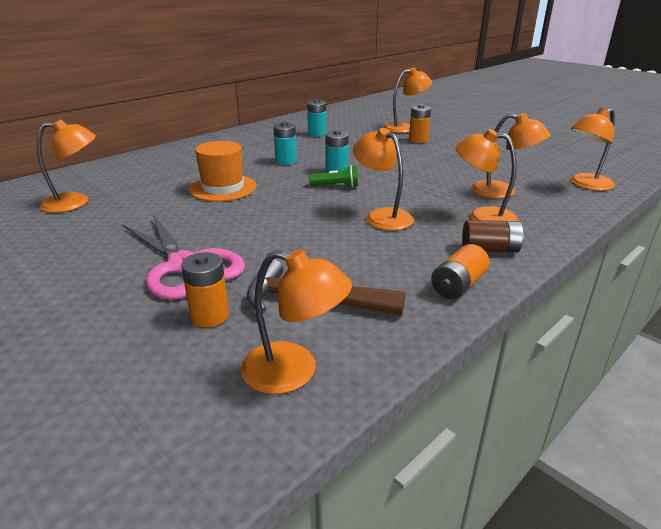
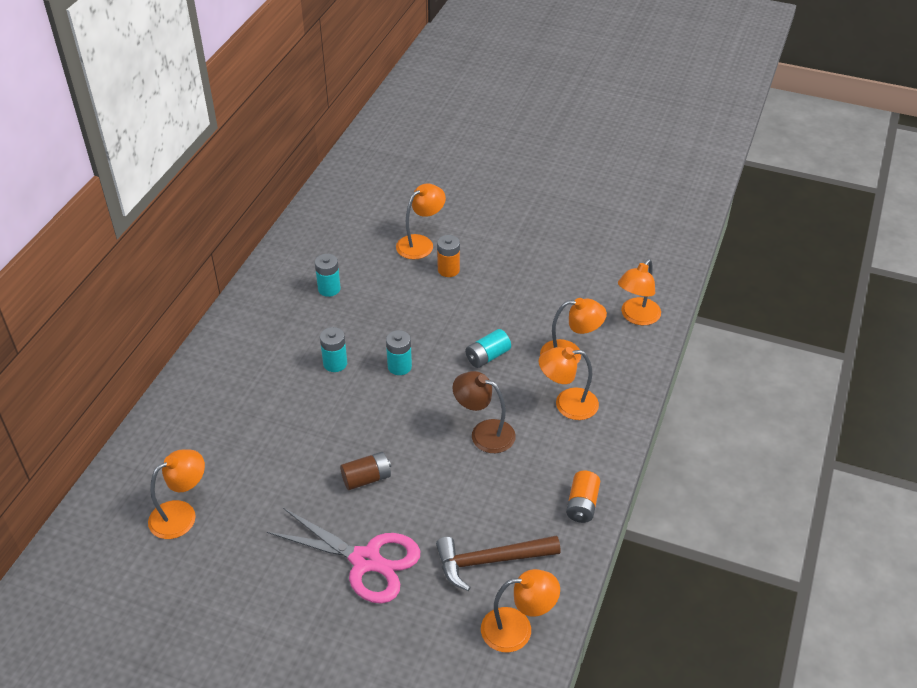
camera: 25 degrees left, 15 degrees up
(210, 316) = (428, 605): orange battery -> none
(223, 188) = (308, 438): orange hat -> none
(336, 186) = (416, 396): green flashlight -> none
(382, 216) = (484, 433): orange lamp -> brown lamp
(419, 179) = (487, 356): none -> turquoise battery
(490, 249) = (589, 450): brown battery -> brown battery (366, 478)

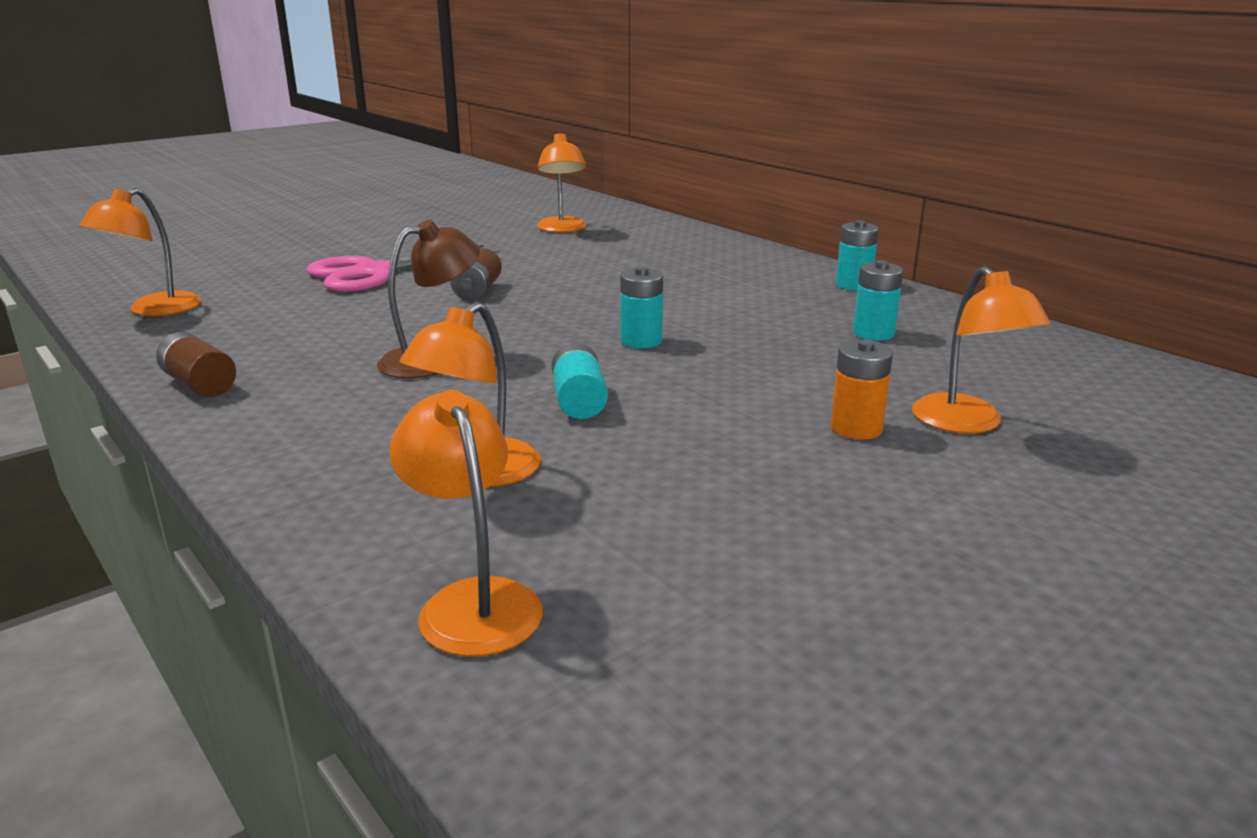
camera: 120 degrees right, 20 degrees down
(335, 363) = (697, 310): turquoise battery -> turquoise battery (853, 285)
(490, 561) = (252, 317): brown hammer -> none
(567, 404) = (377, 432): orange lamp -> none
(582, 504) = (200, 384): orange battery -> brown battery

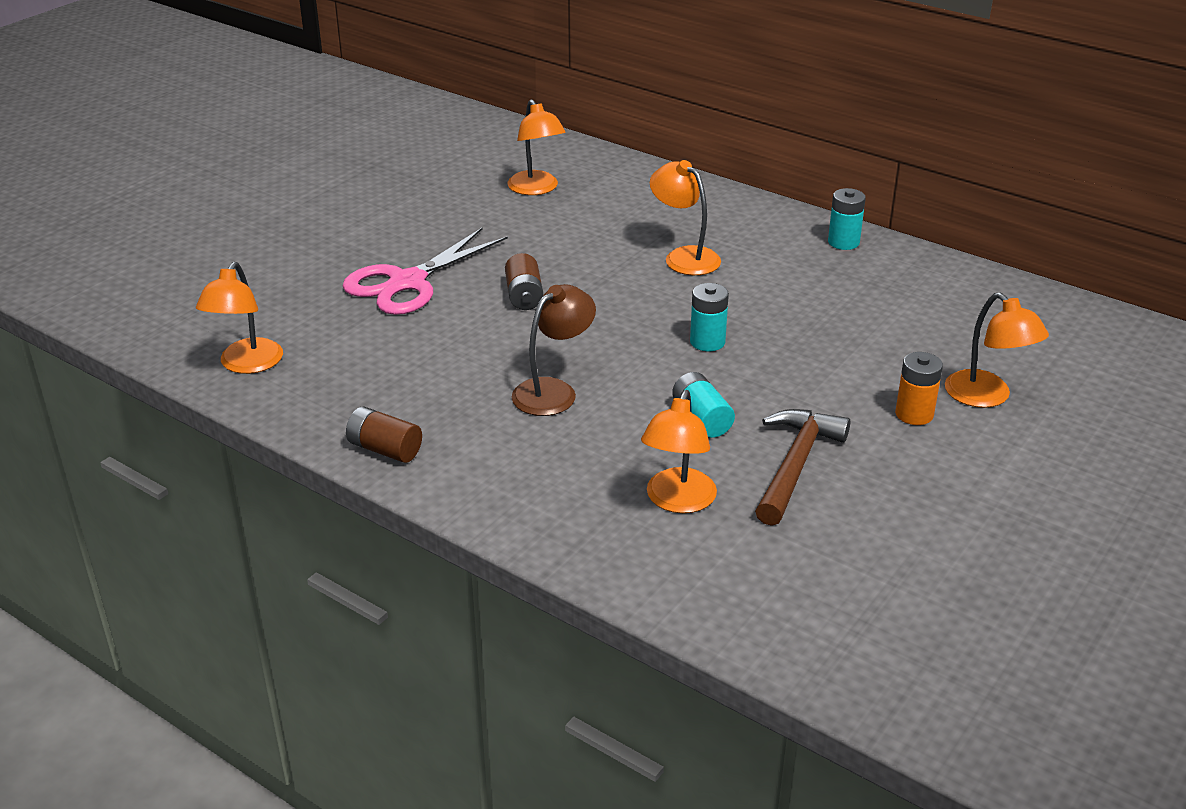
camera: 15 degrees left, 10 degrees up
(472, 601) = (748, 603): orange lamp -> orange lamp (684, 257)
(663, 457) = (795, 465): none -> brown hammer
(873, 333) = (885, 305): turquoise battery -> none

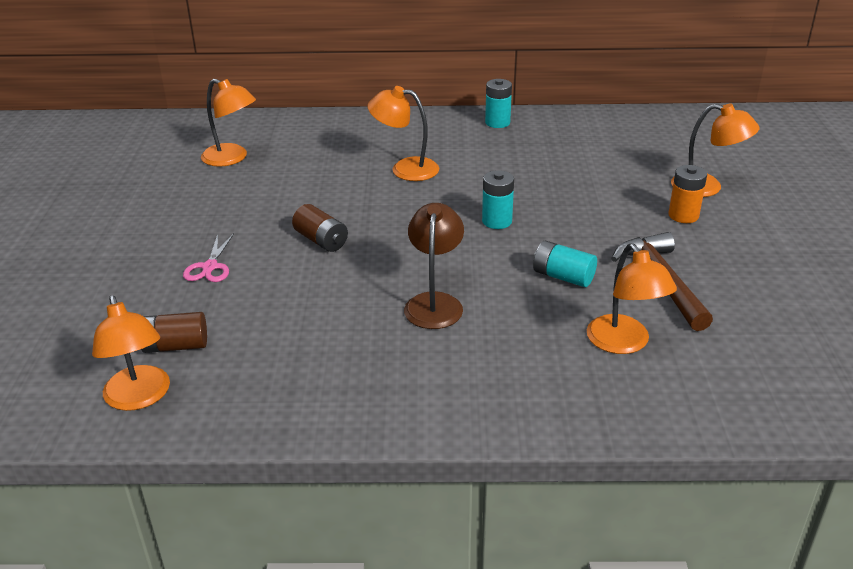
camera: 35 degrees left, 0 degrees up
(385, 449) = (358, 412): brown battery -> brown battery (175, 346)
(408, 282) = (210, 267): pink scissors -> pink scissors, size x0.49

